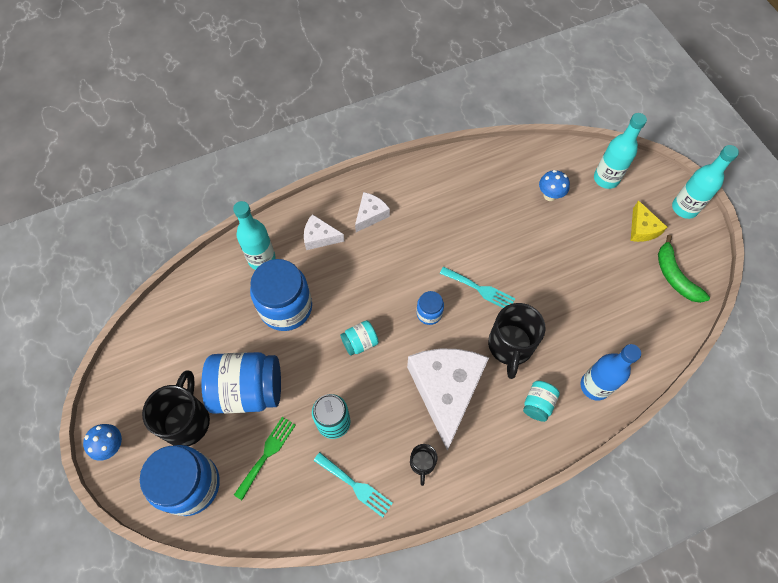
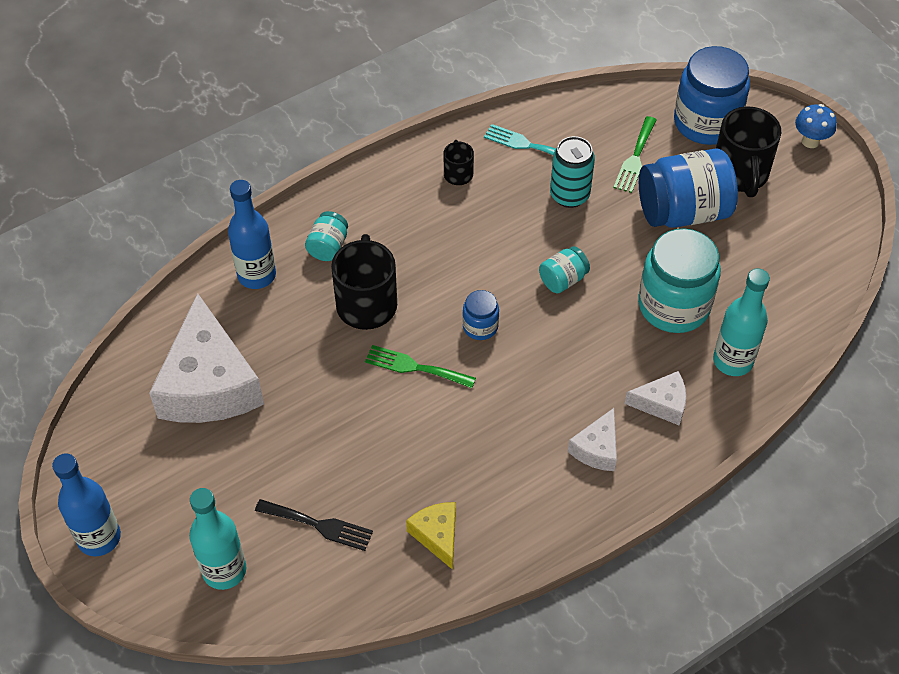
camera: 170 degrees right, 10 degrees down
(286, 307) = (673, 305): blue jar -> turquoise jar
(446, 391) = (443, 244): white cheese -> white cheese (209, 384)
(480, 289) = (415, 367): turquoise fork -> green fork
(549, 195) = (319, 525): blue mushroom -> black fork
(642, 229) = (173, 492): yellow cheese -> yellow cheese (437, 535)
(674, 276) = (132, 427): green banana -> none
(684, 208) = (99, 538): turquoise bottle -> blue bottle

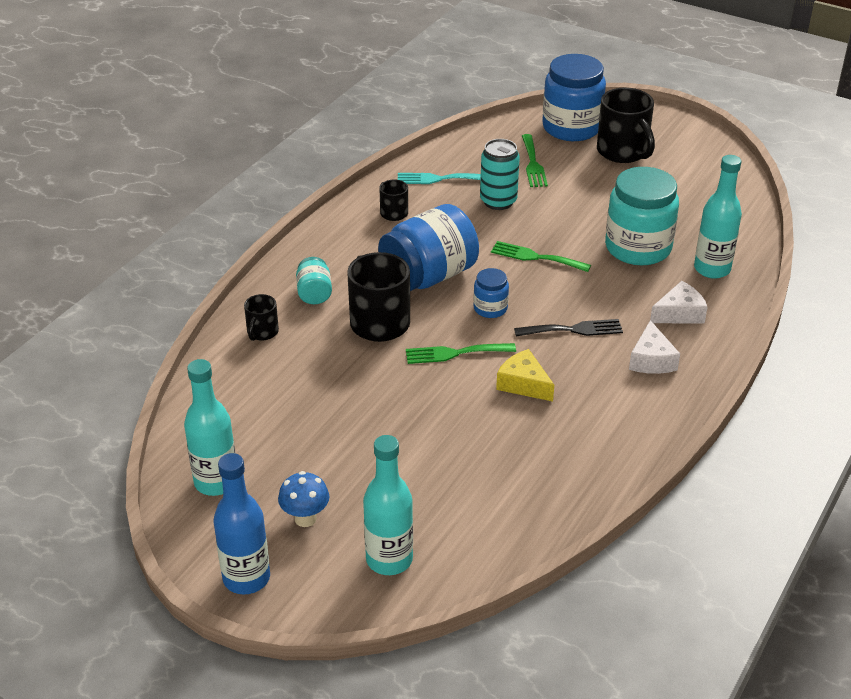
camera: 25 degrees left, 15 degrees down
(128, 427) = (216, 482): none -> turquoise bottle
(209, 384) = (273, 424): white cheese -> none
(257, 275) = (262, 332): blue bottle -> black mug
(319, 525) = (453, 494): black fork -> black fork (573, 329)
(437, 535) = (564, 465): yellow cheese -> yellow cheese (523, 384)
(563, 280) = (535, 257): turquoise jar -> green fork
(683, 211) = (597, 187): blue jar -> blue jar (428, 276)
(810, 141) = (660, 118): blue mushroom -> blue mushroom (305, 518)

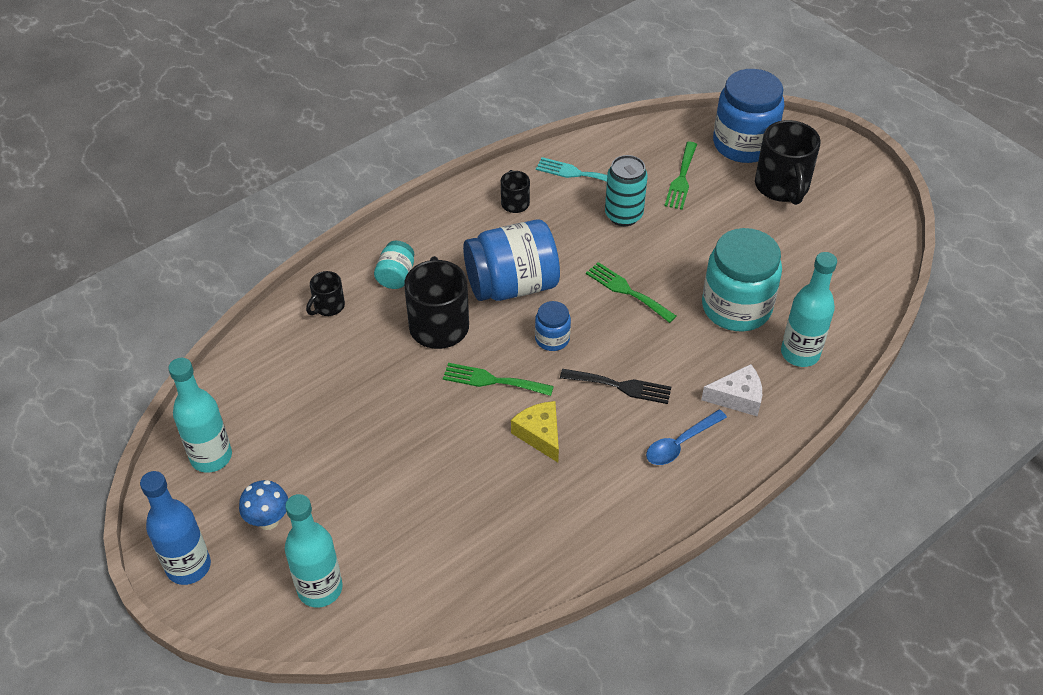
camera: 20 degrees right, 10 degrees up
(651, 360) = (680, 444): white cheese -> blue spoon

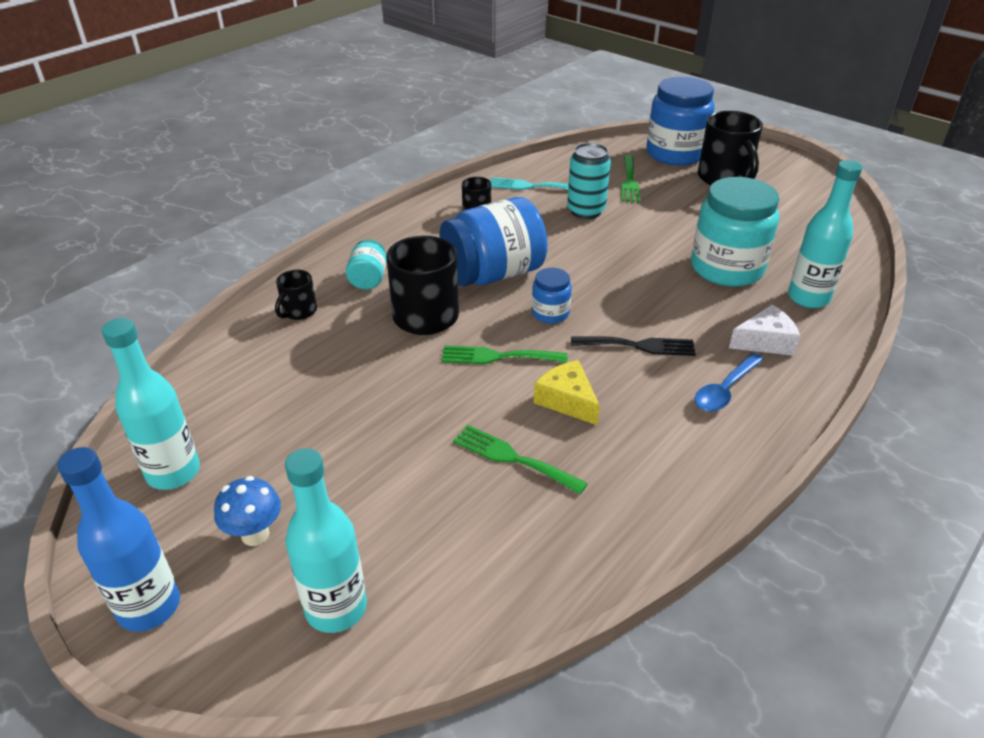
camera: 10 degrees left, 10 degrees down
(627, 291) = (612, 267): green fork -> green fork (513, 458)

